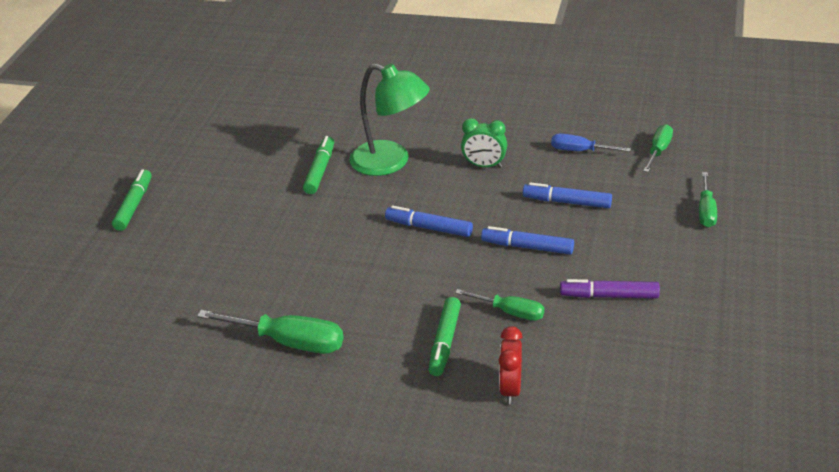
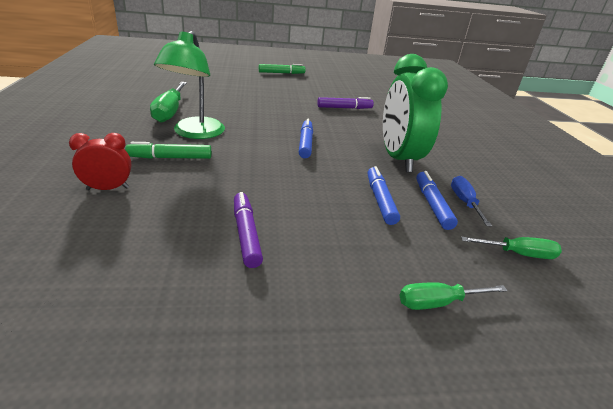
camera: 65 degrees right, 5 degrees down
(320, 170) = (344, 108): green marker -> purple marker
(391, 162) = (371, 126): green lamp -> green lamp (195, 133)
(484, 166) = (398, 159): green clock -> green clock, size x2.08
(510, 312) = (211, 182): green screwdriver -> none
(527, 247) = (302, 184): blue marker -> blue marker (432, 205)

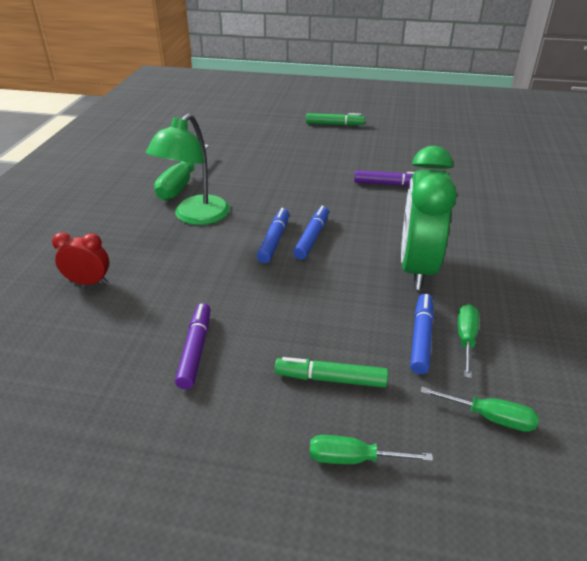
camera: 20 degrees right, 5 degrees up
(170, 158) = (158, 248): green marker -> green marker (330, 379)
(380, 200) = (360, 324): blue marker -> blue marker (274, 240)
(464, 202) = (465, 339): blue screwdriver -> green screwdriver

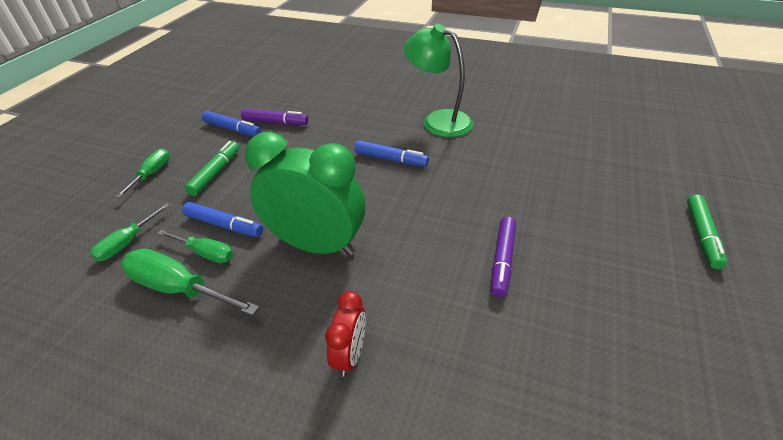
camera: 100 degrees right, 5 degrees up
(89, 282) = (361, 84): red clock -> red clock (350, 354)
(181, 184) = (497, 113): green screwdriver -> green screwdriver (179, 289)
(312, 237) = (390, 181): blue marker -> blue marker (233, 129)

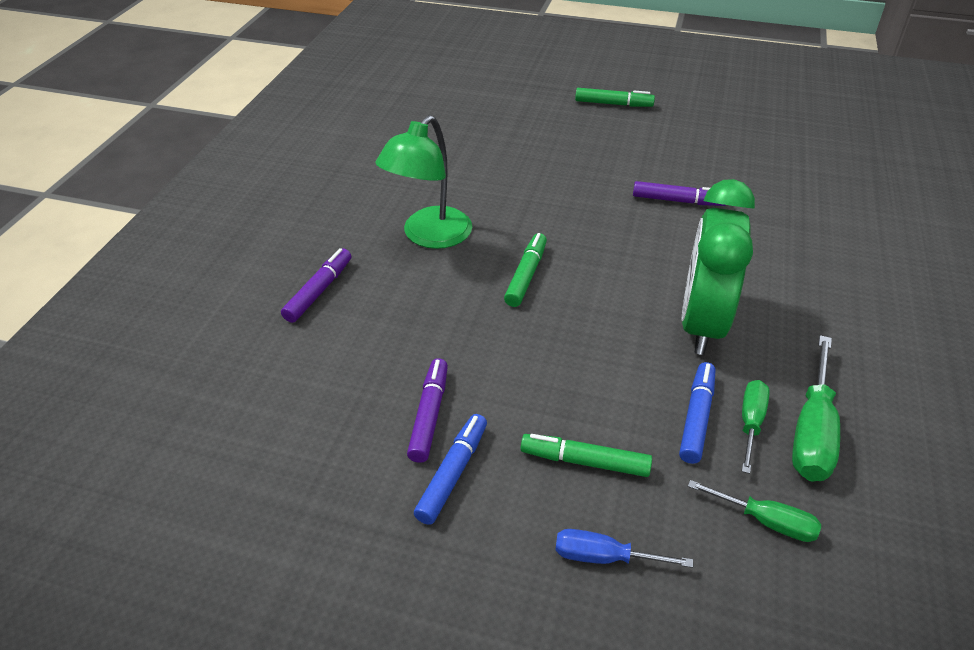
camera: 95 degrees left, 0 degrees up
(151, 174) = (604, 557): green screwdriver -> blue screwdriver
(350, 354) = (822, 286): red clock -> none
(385, 87) = (319, 291): none -> purple marker
(391, 159) = (526, 275): blue marker -> green marker

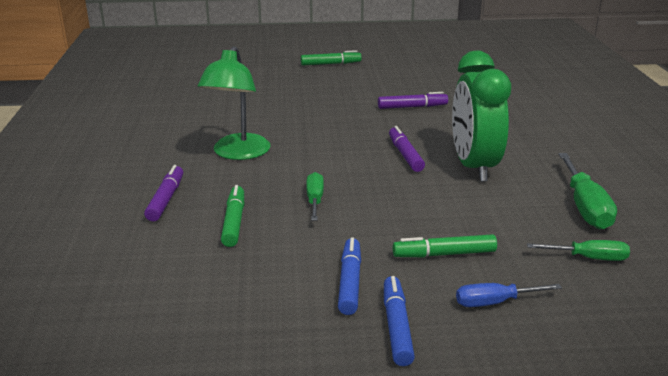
camera: 20 degrees left, 15 degrees down
(429, 415) = (308, 253): purple marker -> purple marker (405, 155)
(526, 275) = (329, 162): green marker -> green marker (234, 222)
(696, 417) = (505, 215): blue marker -> blue marker (396, 326)
(750, 423) = (542, 211): green screwdriver -> green screwdriver (315, 200)

